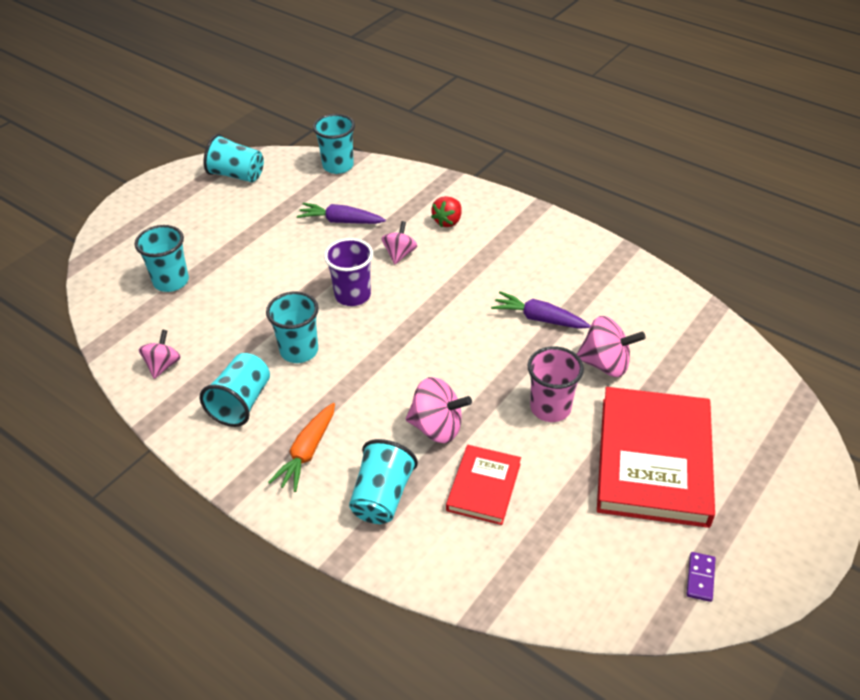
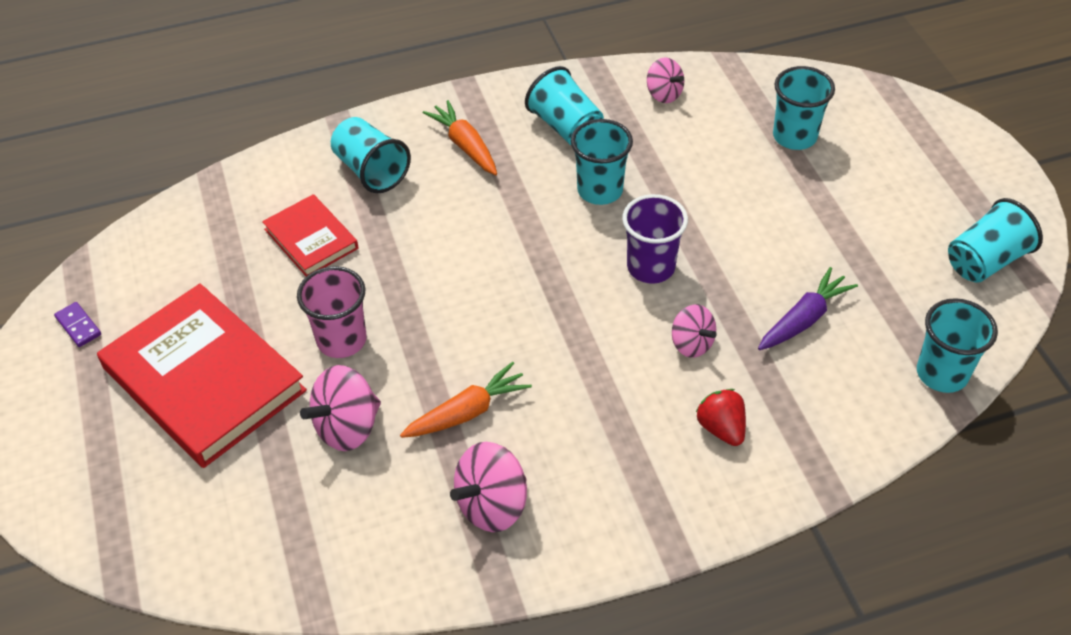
camera: 125 degrees right, 5 degrees up
(437, 427) = (406, 242): pink spinning top -> pink spinning top (492, 505)
(539, 318) = (467, 412): purple carrot -> orange carrot

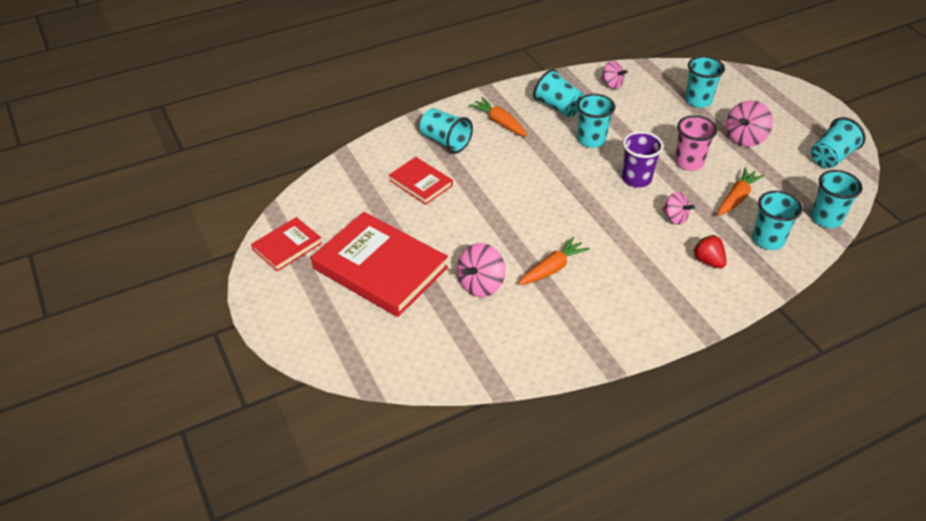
camera: 10 degrees left, 5 degrees down
(78, 326) = (287, 246): purple domino -> red book
(341, 340) = (460, 237): pink cup -> pink cup (689, 162)
(492, 505) = (585, 317): pink spinning top -> pink spinning top (745, 138)
(804, 319) = (737, 198): purple carrot -> orange carrot
(831, 402) = (768, 240): none -> turquoise cup

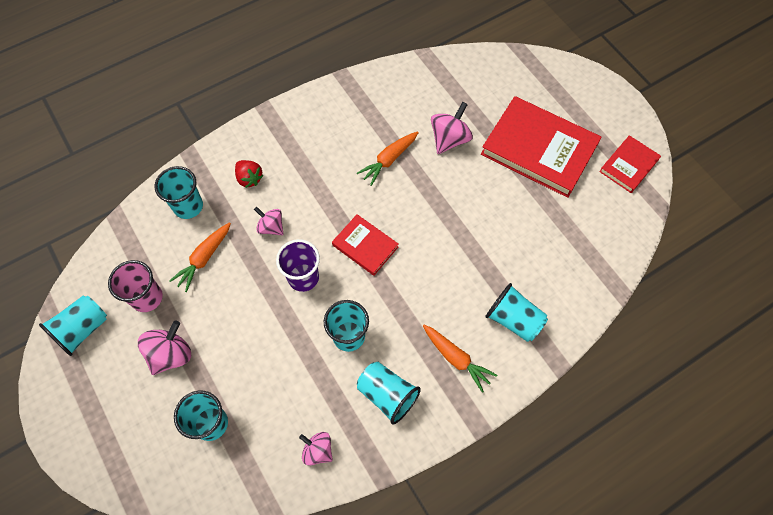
camera: 175 degrees right, 20 degrees up
(420, 183) = (526, 253): red book -> red book (365, 246)
(689, 162) = (243, 307): pink cup -> pink cup (147, 298)
(826, 219) = (123, 237): turquoise cup -> none

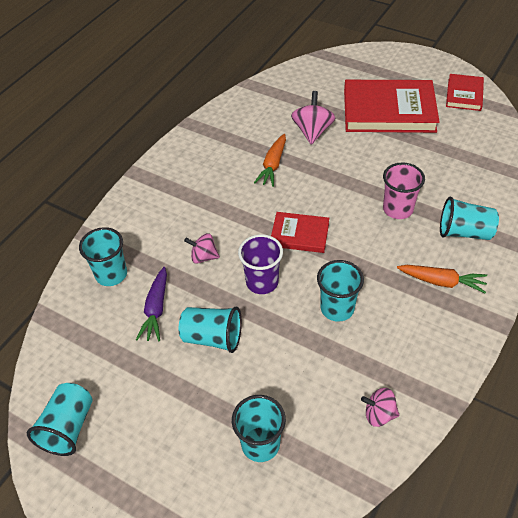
camera: 25 degrees left, 15 degrees down
(147, 298) = (120, 367): pink cup -> pink cup (398, 209)
(171, 354) = (178, 404): pink spinning top -> none
(204, 258) = (156, 309): orange carrot -> purple carrot
(249, 178) = (156, 229): red strawberry -> none
(387, 395) = (406, 337): turquoise cup -> turquoise cup (213, 338)

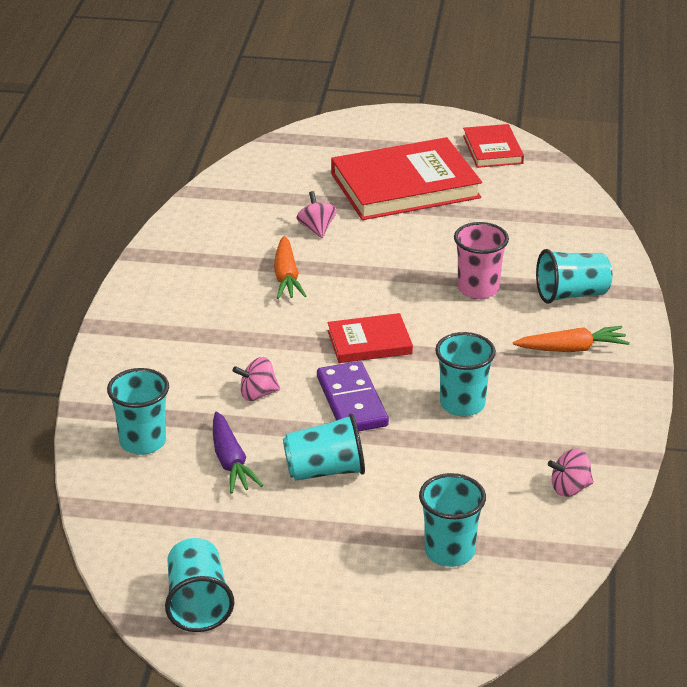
camera: 25 degrees left, 15 degrees down
(262, 282) = (352, 401): purple cup -> purple domino
(312, 131) = (316, 229): pink spinning top -> pink spinning top, size x0.65

